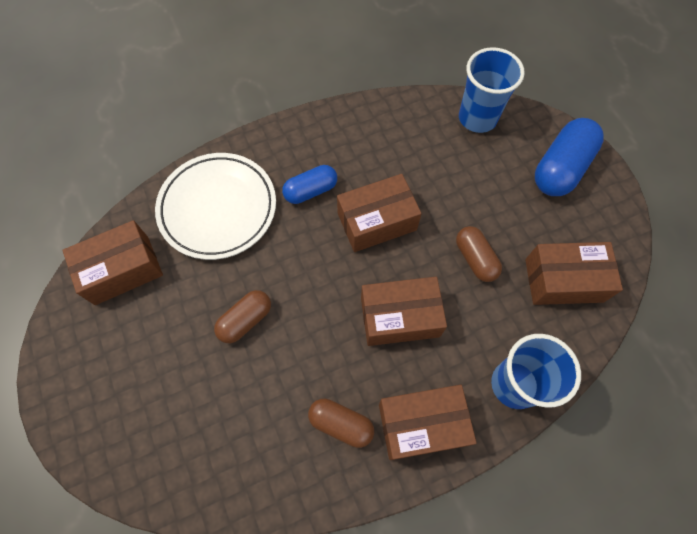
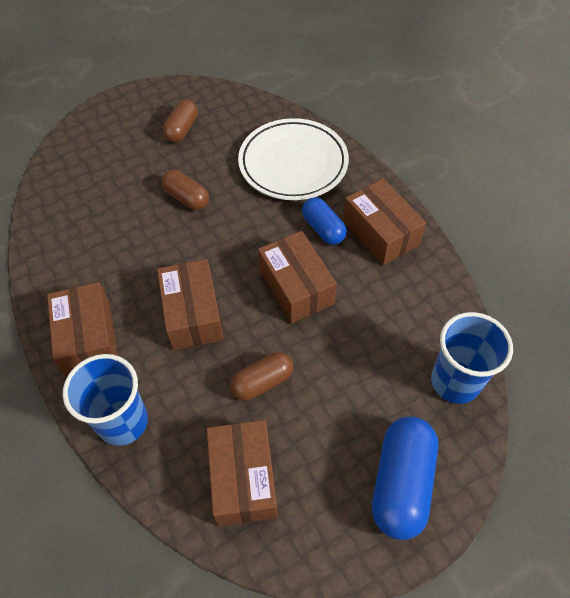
camera: 85 degrees right, 10 degrees down
(122, 270) = (228, 114): brown box -> brown box (380, 233)
(341, 424) = (93, 276): brown capsule -> brown capsule (182, 130)
(560, 168) = (401, 483): blue capsule -> blue capsule turned 75 degrees clockwise

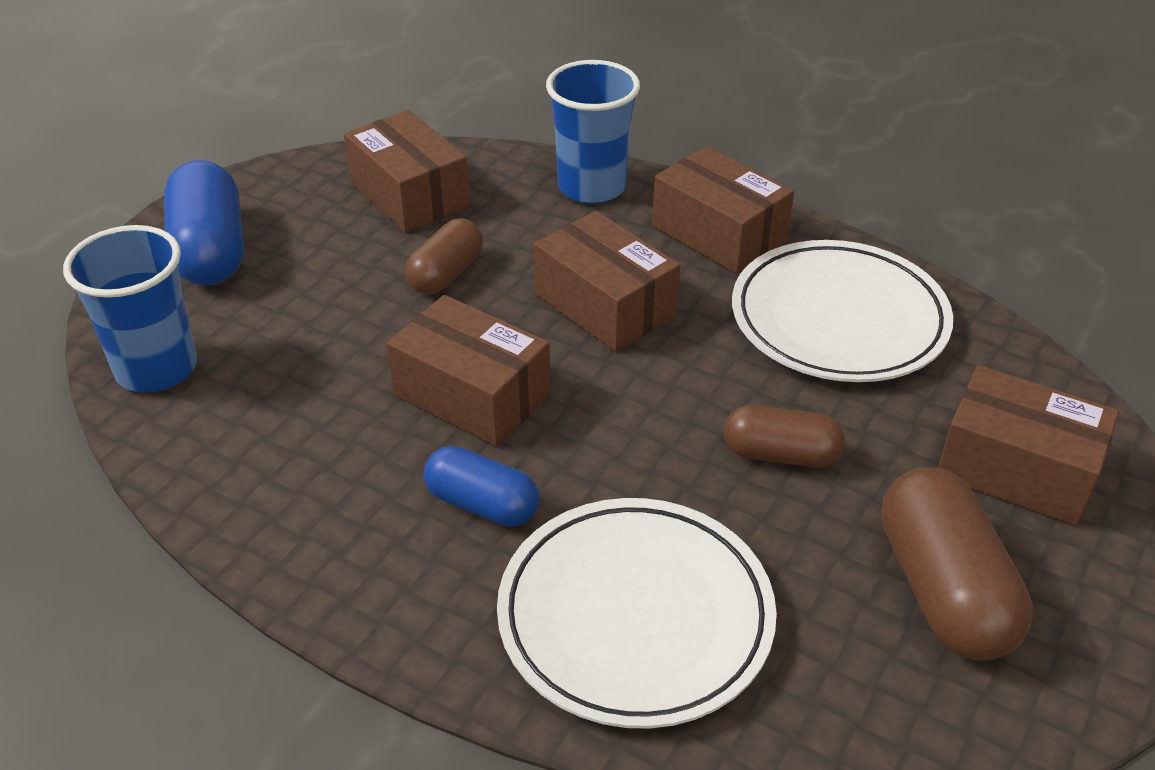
camera: 150 degrees right, 15 degrees down
(92, 251) = (838, 319): none -> white plate
(182, 130) = (943, 590): brown capsule -> brown capsule, size x1.62
(380, 233) = (363, 542): brown box -> brown box (1016, 469)

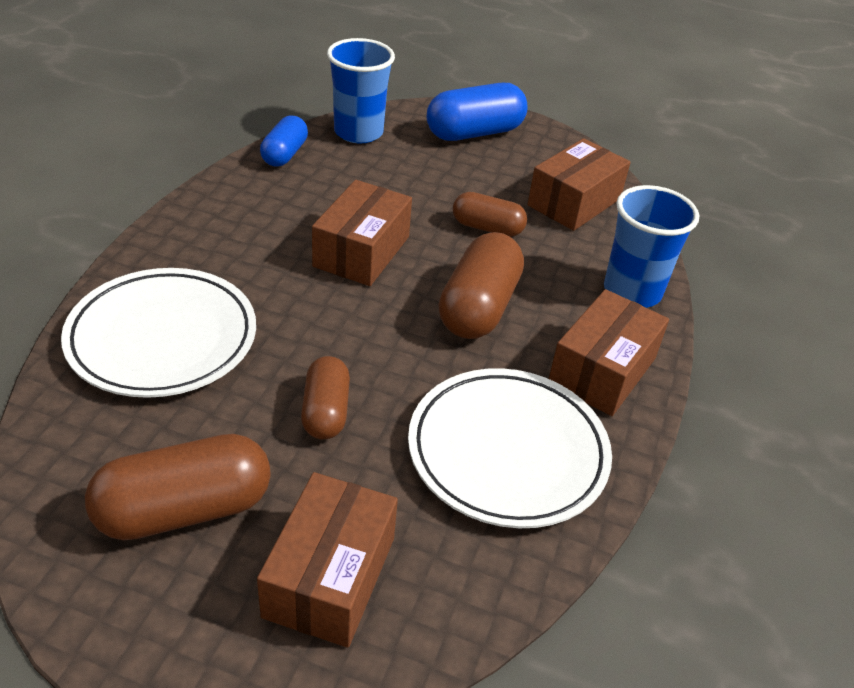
camera: 75 degrees right, 0 degrees up
(482, 504) = (259, 265): blue capsule -> blue capsule (284, 154)
(605, 305) = (478, 307): brown box -> brown capsule

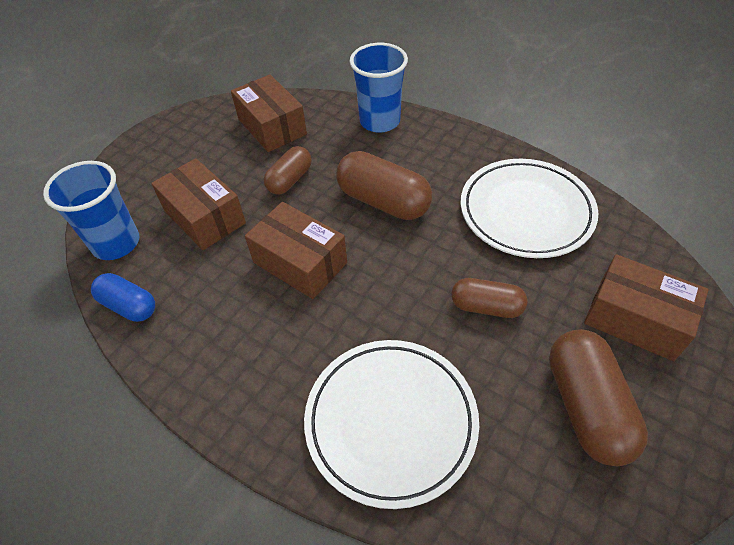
camera: 70 degrees left, 10 degrees up
(474, 133) = (154, 164): blue capsule -> none
(602, 370) = (454, 152): brown box -> brown box (204, 217)

